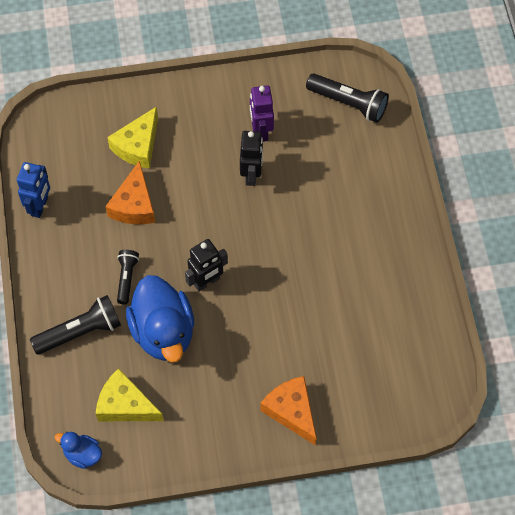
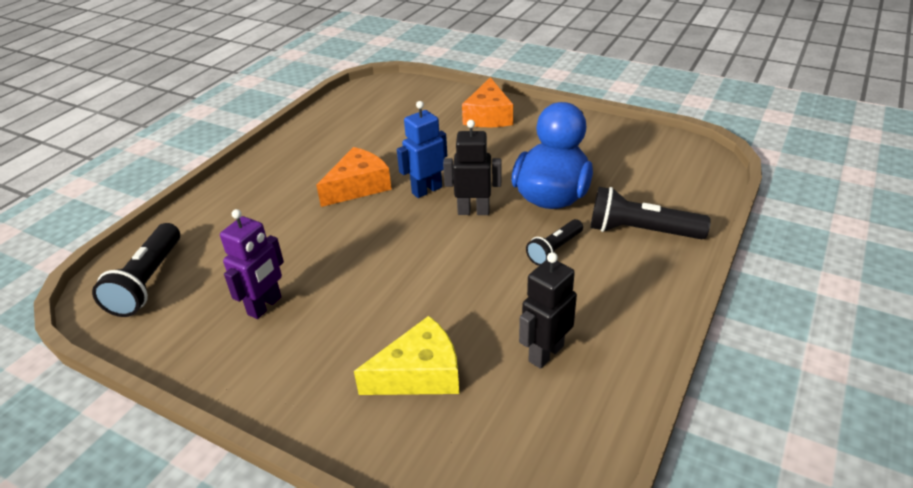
camera: 140 degrees left, 25 degrees down
(40, 206) = (613, 373): blue robot -> blue robot (426, 190)
(82, 454) = (694, 157): blue duck -> none
(125, 405) = (630, 168): yellow cheese -> none
(134, 204) = (485, 311): orange cheese -> orange cheese (358, 186)
(251, 175) = (328, 271): black robot -> black robot (545, 353)
(348, 103) = (148, 281): black flashlight -> black flashlight turned 150 degrees counterclockwise

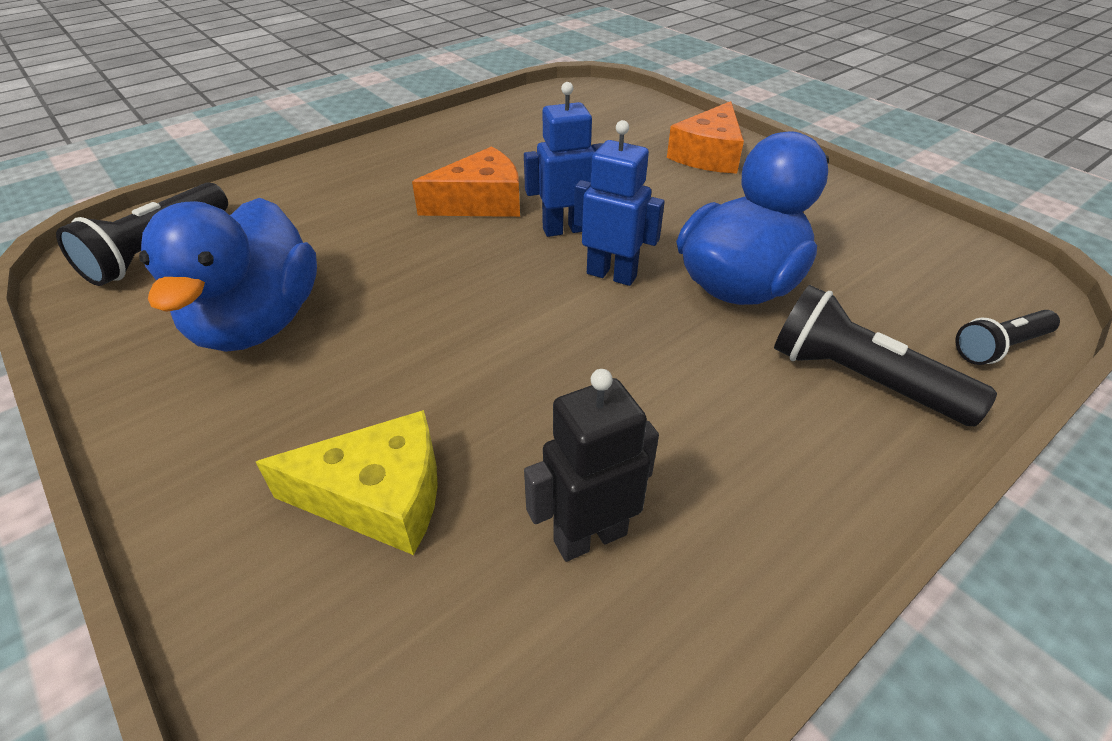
camera: 20 degrees right, 5 degrees up
(265, 306) = (257, 323): purple robot -> blue duck
(473, 211) = (611, 275): black robot -> blue robot
(555, 249) = (701, 366): black flashlight -> black flashlight (1000, 347)

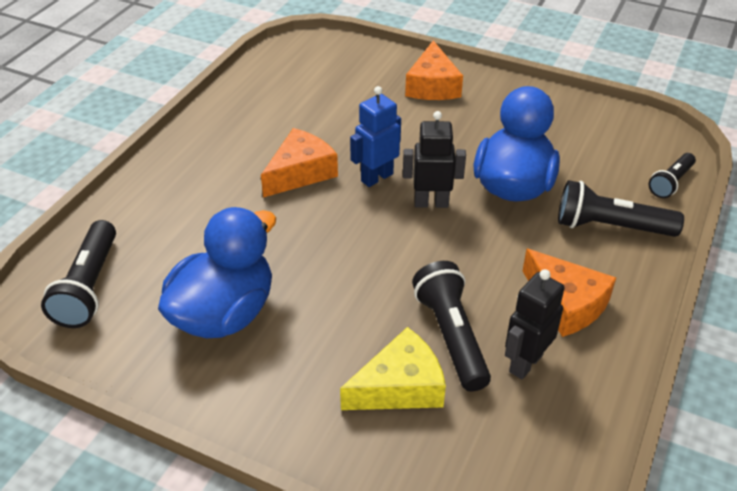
camera: 25 degrees left, 0 degrees up
(257, 323) = (224, 314): blue duck -> blue duck turned 120 degrees counterclockwise
(507, 452) = (451, 336): none -> black flashlight
(611, 275) = (431, 203): blue robot -> black robot
(719, 467) = (566, 303): none -> orange cheese

